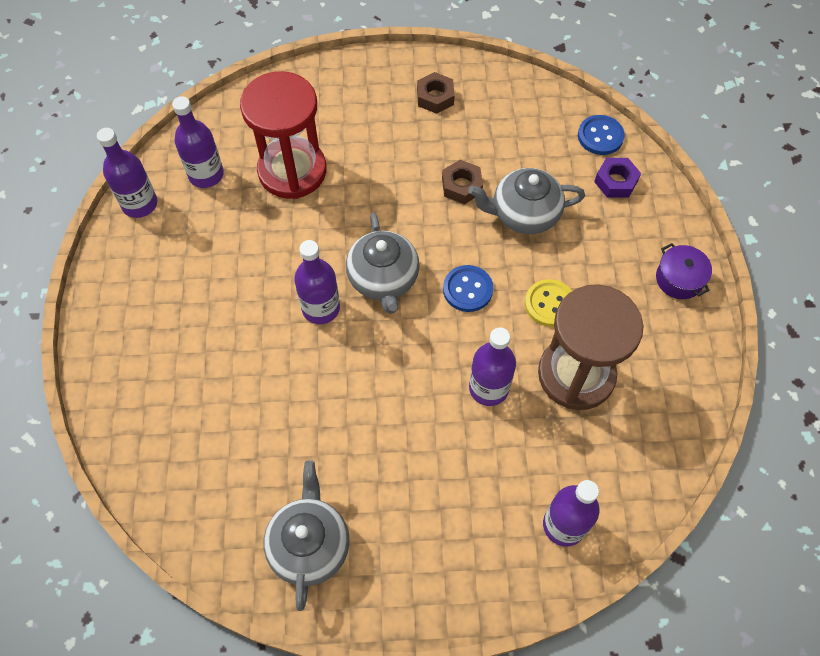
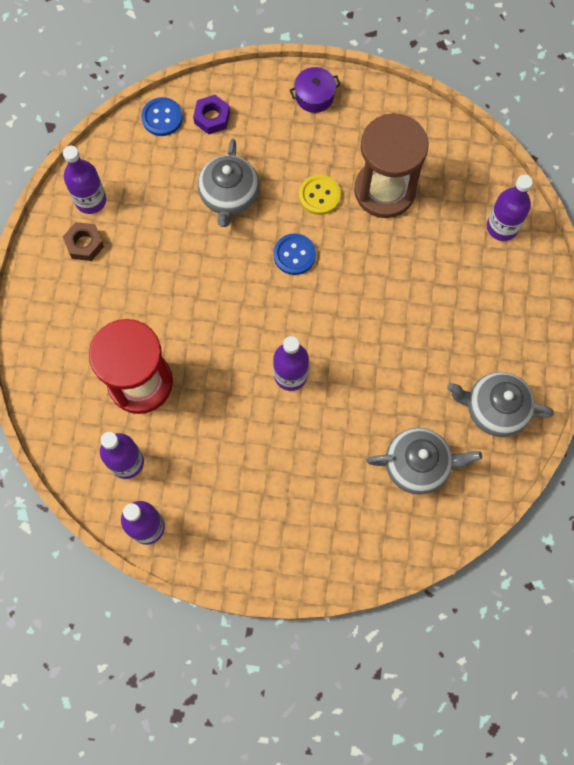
camera: 80 degrees left, 10 degrees up
(383, 279) = (272, 320): grey teapot -> grey teapot (418, 465)
(461, 186) = (189, 240): brown nut -> none
(488, 388) = (386, 256): purple bottle -> purple bottle (90, 200)

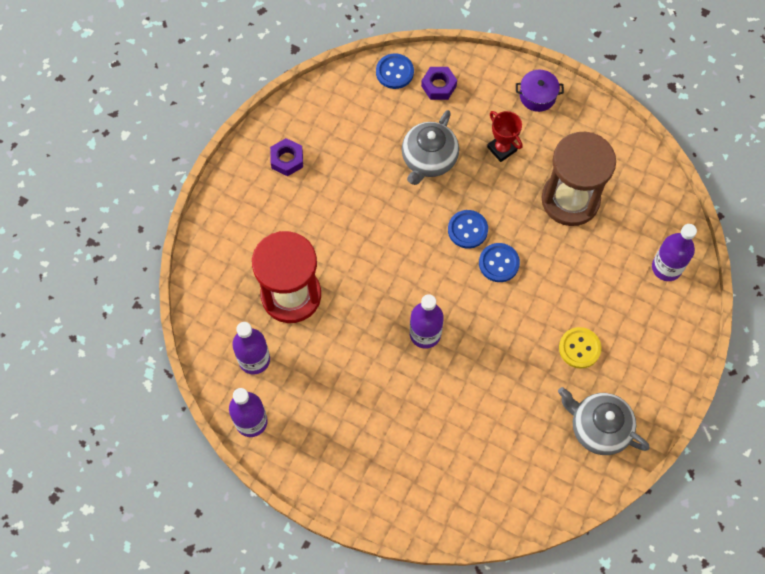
camera: 20 degrees right, 5 degrees down
(84, 244) = (287, 160): brown nut -> purple nut
(90, 200) = (306, 124): purple bottle -> none
(298, 161) = (502, 149): none -> red trophy
(319, 195) = (509, 185): yellow button -> yellow button (579, 348)
(337, 278) = (499, 263): none -> blue button
(418, 465) = (510, 453): grey teapot -> none

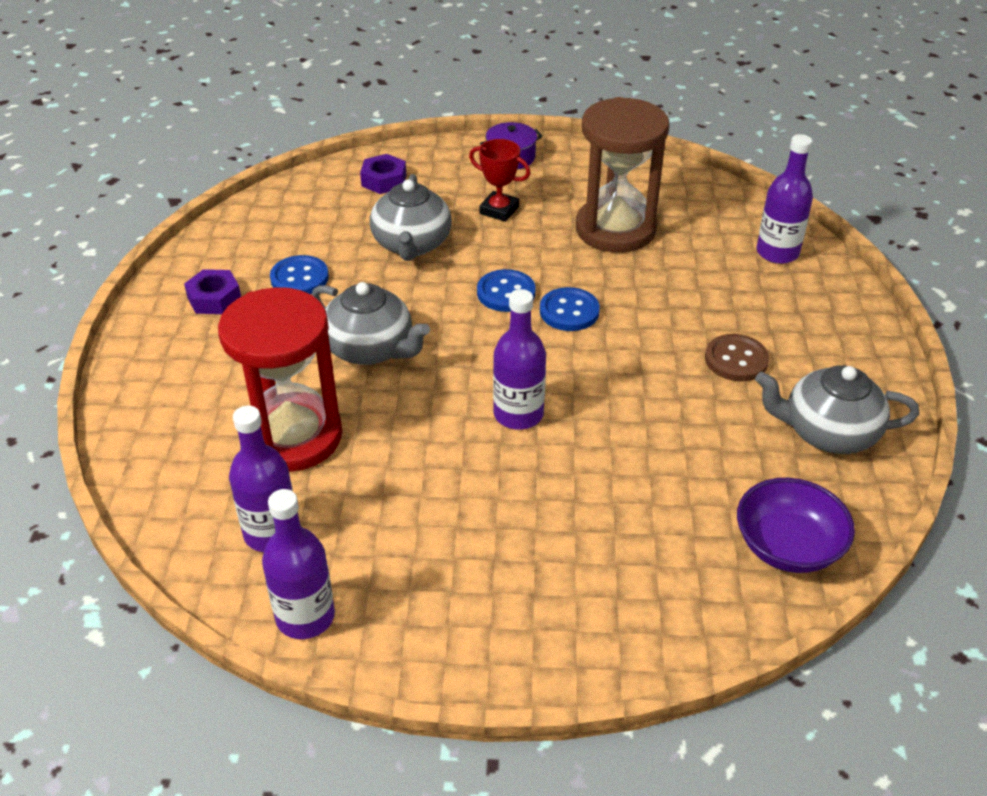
camera: 25 degrees left, 25 degrees down
(363, 244) = (370, 349): none -> grey teapot
(394, 72) = (320, 183): blue button -> blue button (299, 278)
(523, 493) = (788, 546): none -> purple bowl
(579, 348) = (736, 360): yellow button -> brown button

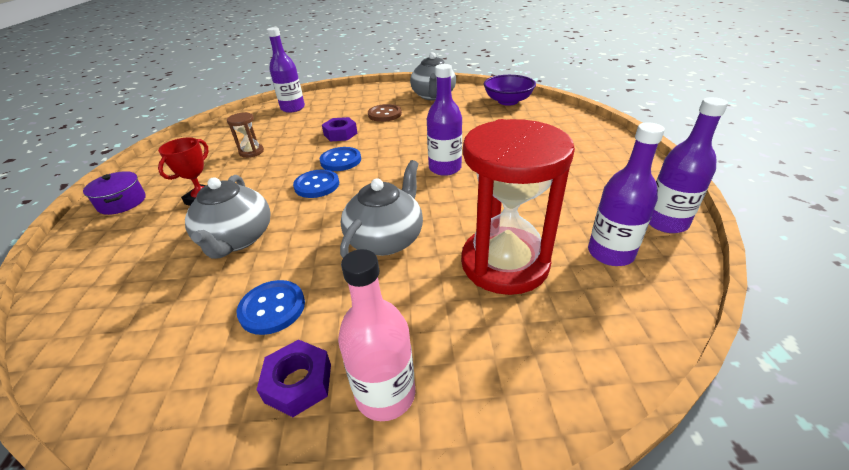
camera: 95 degrees left, 5 degrees down
(182, 342) = (385, 394): none -> pink bottle
(384, 180) = (107, 276): purple nut -> purple nut (340, 134)
(411, 244) = (237, 239): grey teapot -> grey teapot turned 90 degrees clockwise
(615, 229) = (251, 152): brown hourglass -> brown hourglass, size x0.42

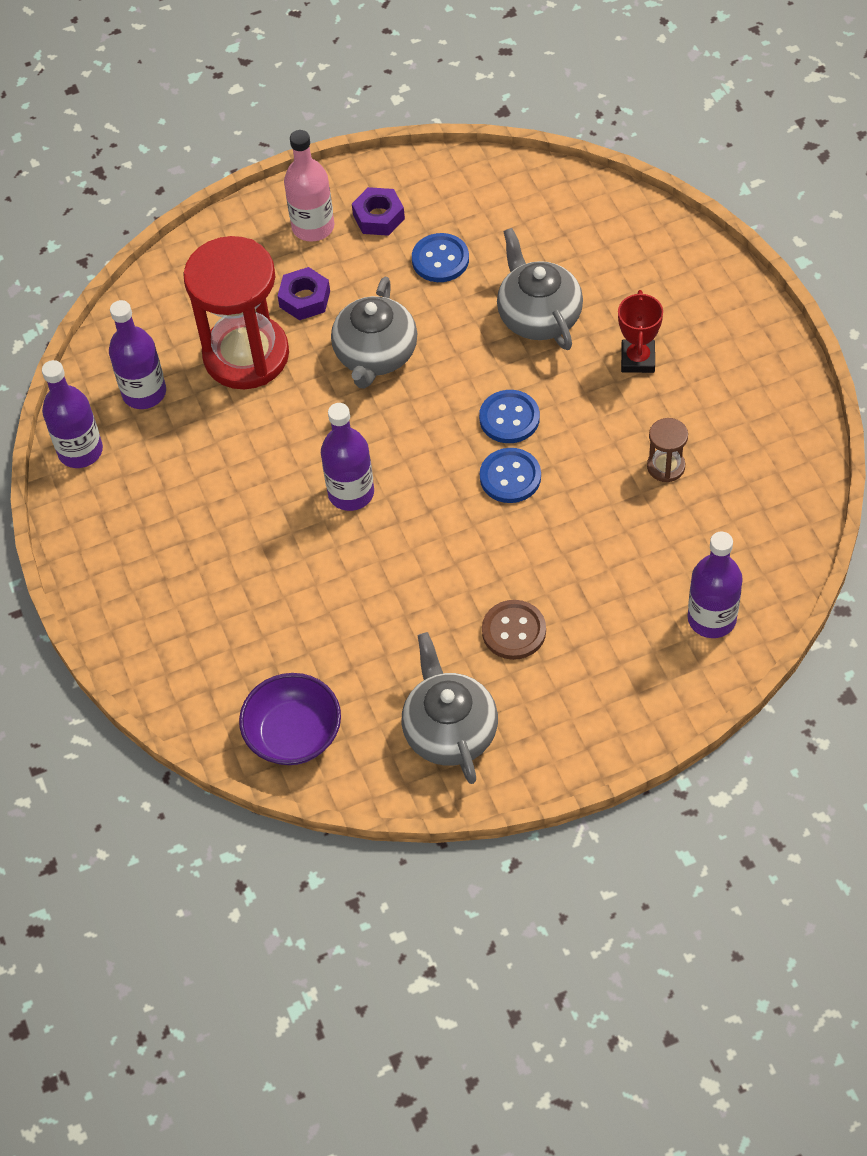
camera: 165 degrees right, 20 degrees up
(122, 202) = (740, 330): purple pot -> none
(340, 134) = (555, 547): purple nut -> purple nut (305, 299)

